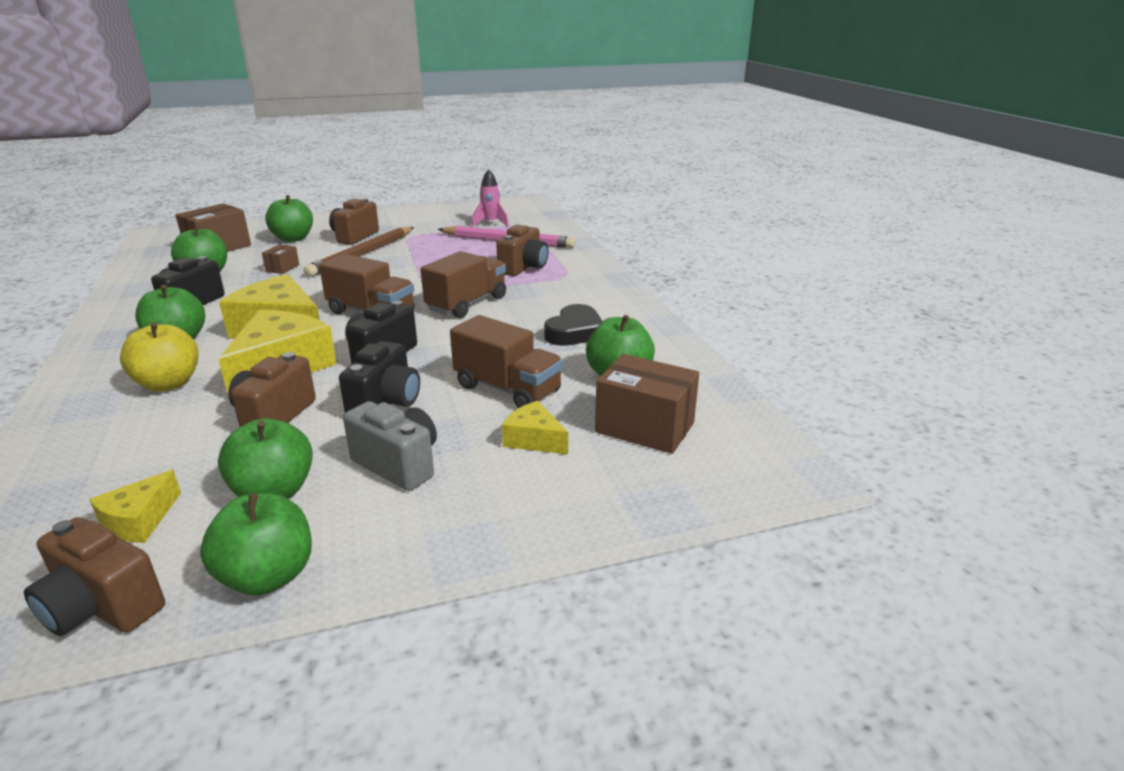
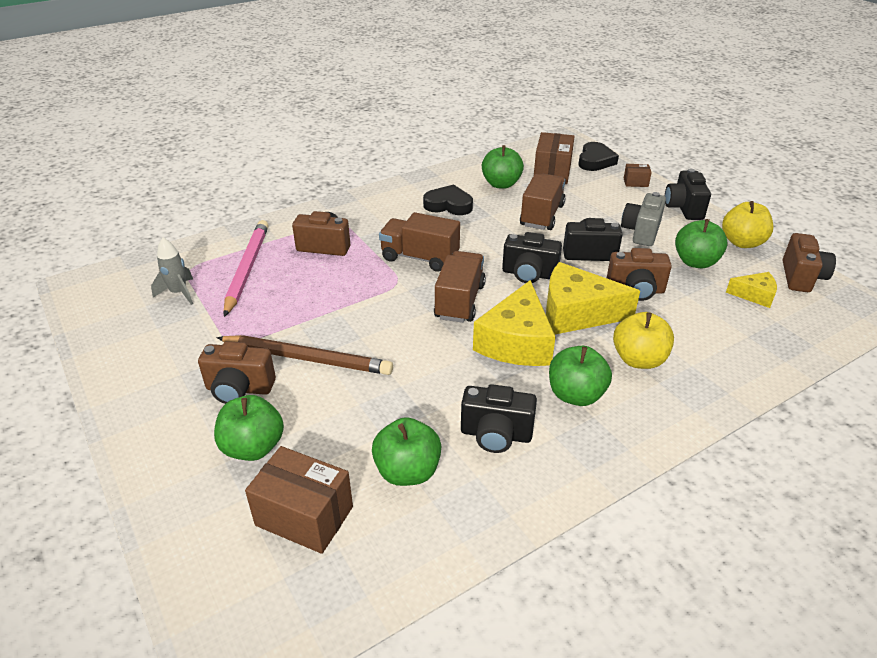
camera: 105 degrees left, 10 degrees up
(267, 576) = (742, 242): green apple -> yellow apple
(282, 268) = (368, 407): brown box -> brown box (635, 182)
(436, 544) = (683, 208): none -> black camera
(491, 223) = (179, 293): pink rocket -> grey rocket
(534, 439) = (587, 199): yellow cheese -> none
(681, 488) = (595, 161): none -> black heart

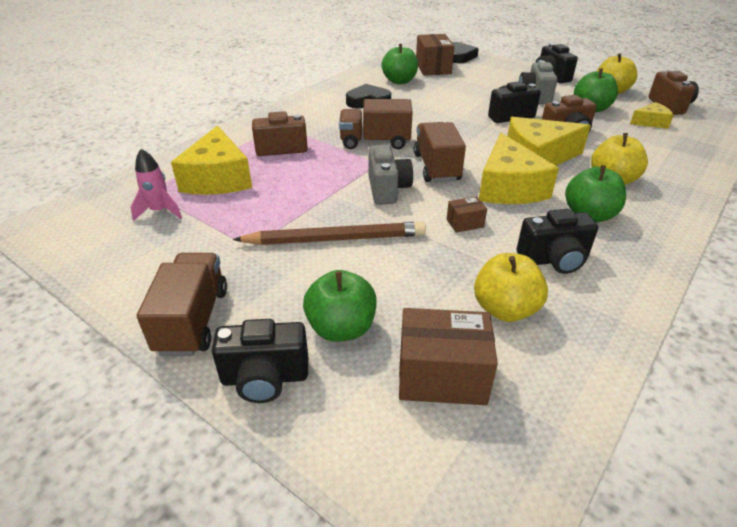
camera: 20 degrees left, 0 degrees up
(179, 293) = (160, 211): grey rocket -> pink rocket
(239, 389) = (287, 280): brown camera -> none
(247, 268) = (218, 178): pink pencil -> yellow cheese
(392, 316) = (387, 189): none -> grey camera
(407, 471) = (505, 309): green apple -> yellow apple
(529, 274) = (476, 138): black camera -> black camera (265, 378)
(542, 215) = (450, 97): brown truck -> brown truck (193, 320)
(635, 182) = (501, 66): brown box -> brown box (465, 223)

